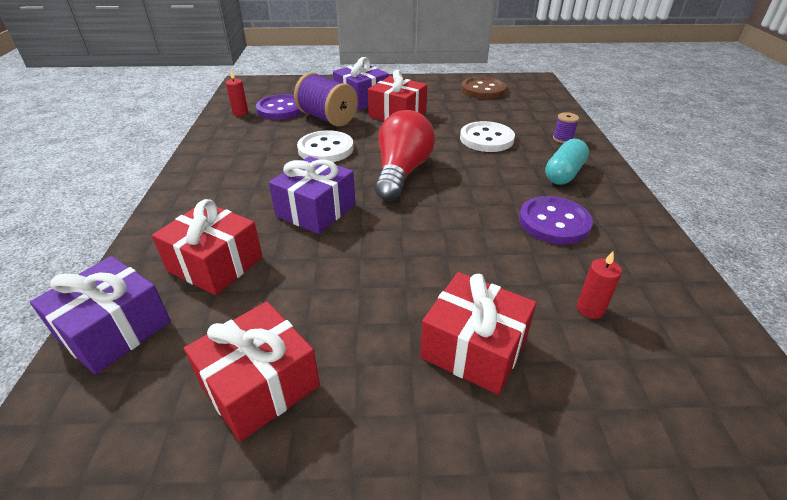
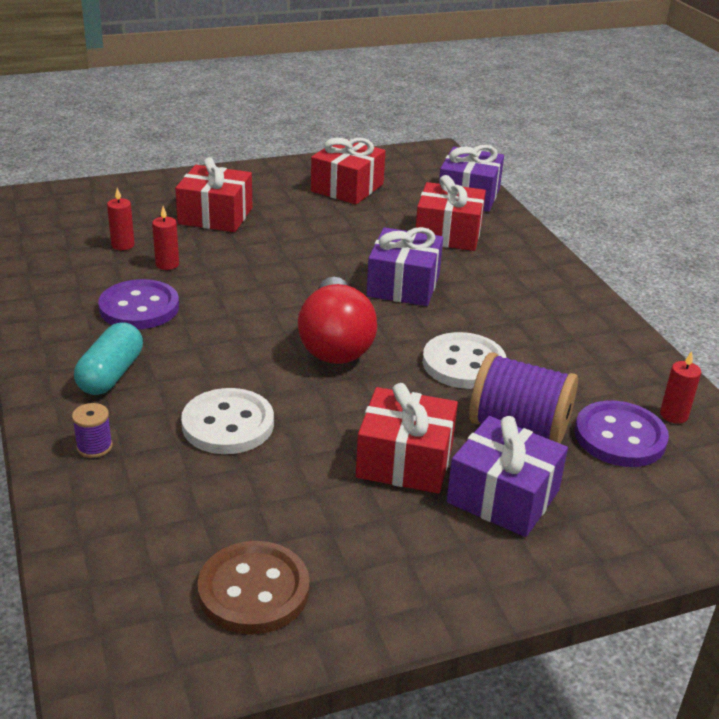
camera: 160 degrees right, 5 degrees down
(533, 269) = (167, 264): none -> red candle

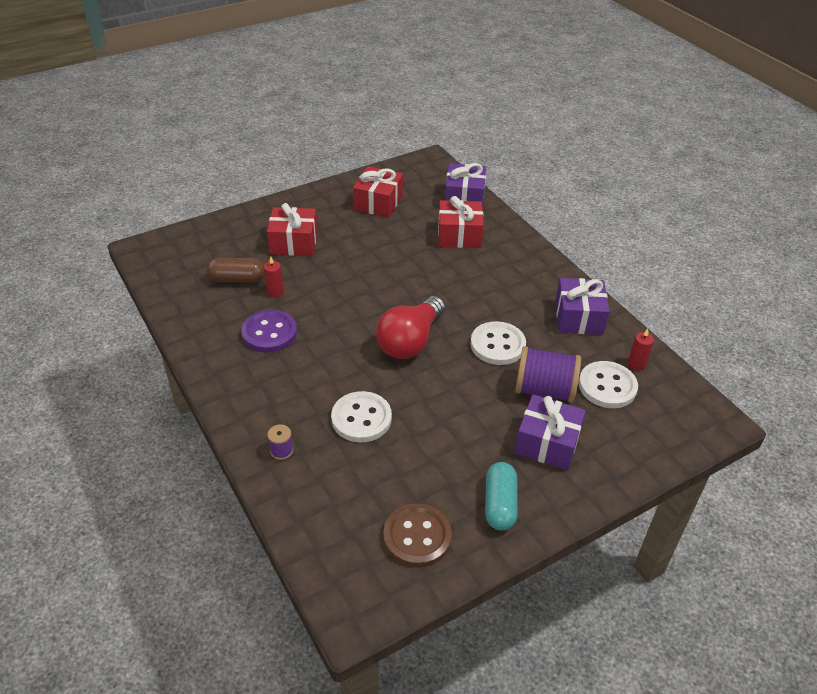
camera: 10 degrees left, 10 degrees up
(111, 374) = (271, 392): turquoise capsule -> turquoise capsule (500, 504)
(123, 245) = (238, 279): red candle -> brown capsule
(335, 342) = (410, 341): red light bulb -> red light bulb turned 45 degrees clockwise
(403, 285) = (441, 285): purple gift -> purple gift (578, 317)
(405, 460) = (481, 427): red gift -> none
(620, 437) = (607, 386): purple button -> white button

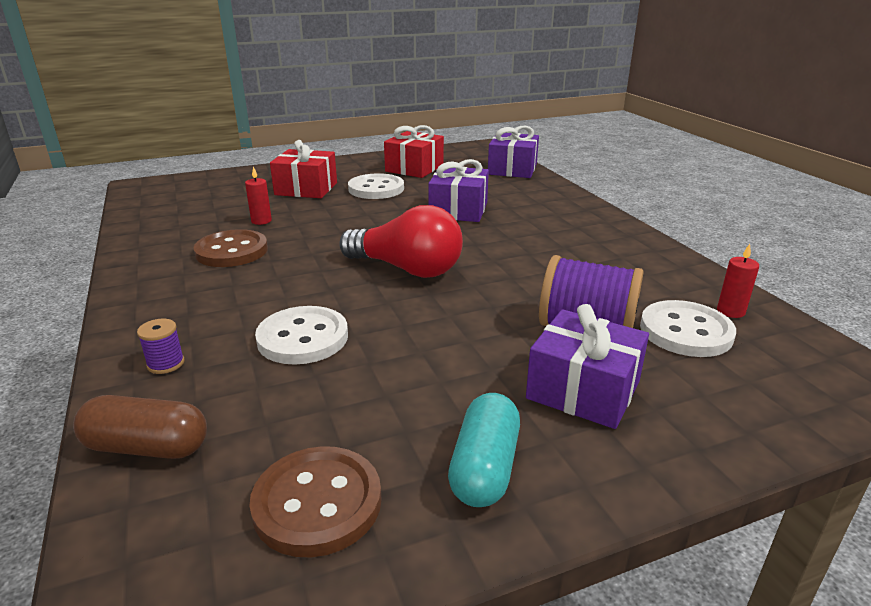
camera: 10 degrees right, 15 degrees down
(238, 279) = (225, 210): brown capsule -> brown capsule (147, 447)
(269, 333) = (232, 251): purple button -> brown button
(410, 341) = (407, 269): red light bulb -> red light bulb turned 105 degrees counterclockwise
(459, 235) = (499, 192): red gift -> none
(497, 345) = (525, 280): white button -> white button (376, 189)
(578, 317) = (643, 262): purple gift -> purple gift (458, 210)

